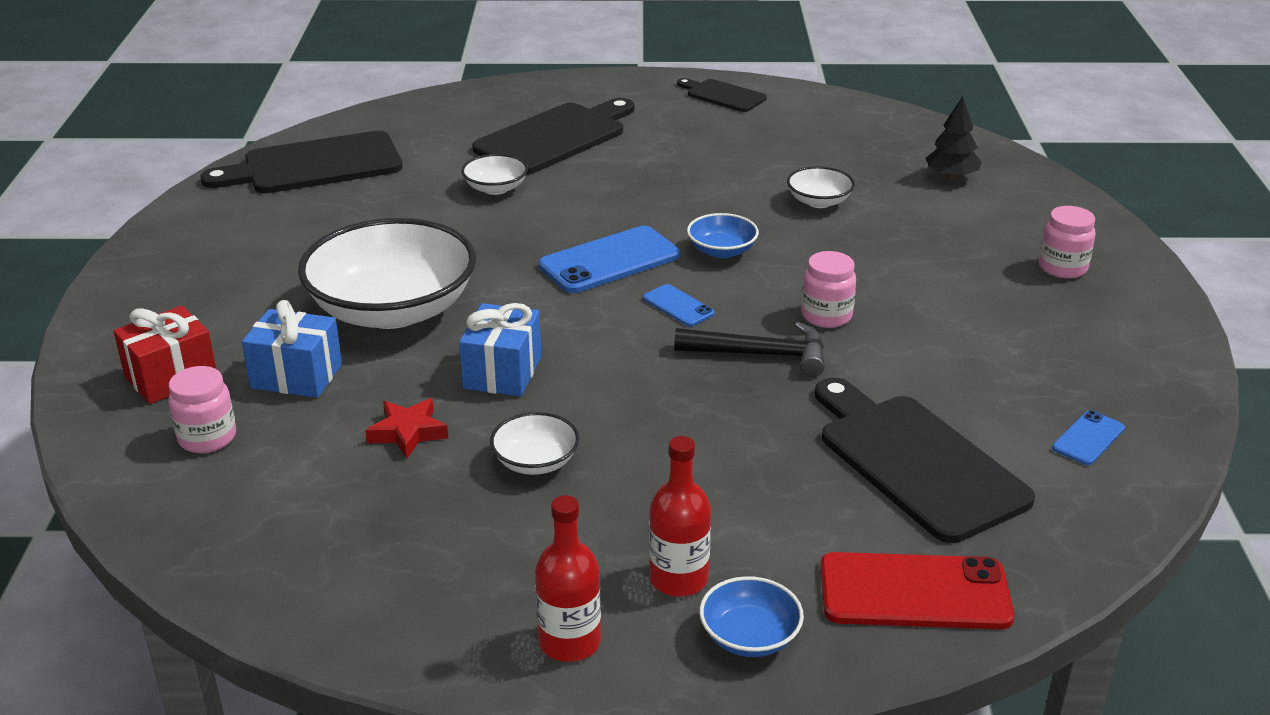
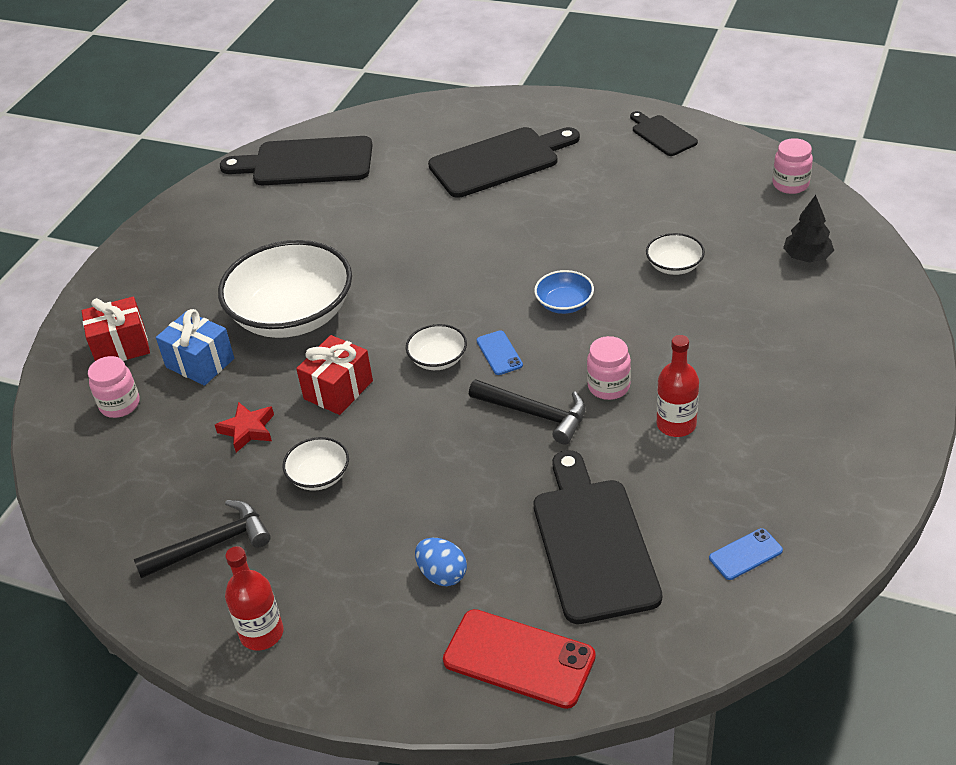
camera: 25 degrees right, 10 degrees up
(436, 561) = (212, 544): none -> black hammer
(495, 188) = (426, 208): white bowl -> white bowl (438, 359)
(502, 372) = (338, 390): blue gift -> red gift
(609, 261) = (472, 297): blue phone -> none
(678, 579) = (360, 602): red bottle -> red bottle (676, 424)
(749, 636) = (381, 663): blue bowl -> none
(761, 529) = (442, 574): none -> blue egg
(1062, 268) = (841, 376): pink jar -> pink jar (790, 184)

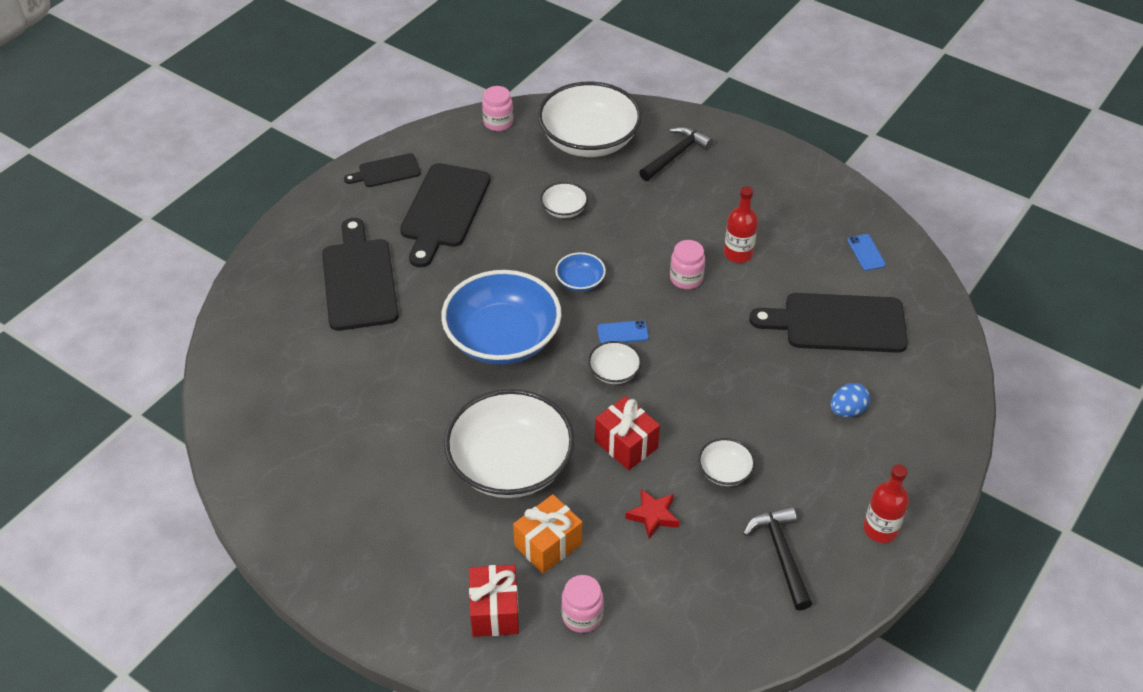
camera: 80 degrees left, 5 degrees up
(200, 363) = (548, 545): blue gift -> orange gift
(306, 163) = (267, 423): black cutting board -> black cutting board (444, 210)
(456, 270) = (502, 339): none -> blue bowl
(519, 659) = (930, 383): red phone -> none
(535, 414) = (700, 326): black hammer -> black hammer (675, 155)
(807, 257) = (589, 140): black tree -> white bowl

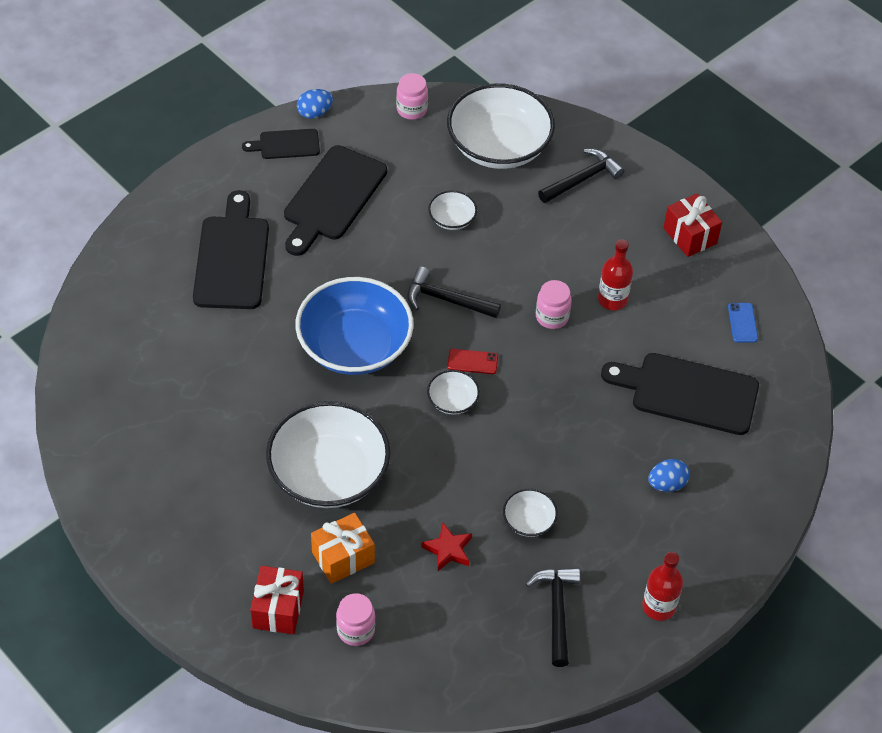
camera: 10 degrees right, 5 degrees up
(407, 140) = (314, 113): none -> blue egg
(580, 281) = (446, 300): blue bowl -> black hammer
(622, 332) = (472, 362): blue phone -> red phone
(626, 444) = (443, 475): red gift -> red gift (690, 236)

